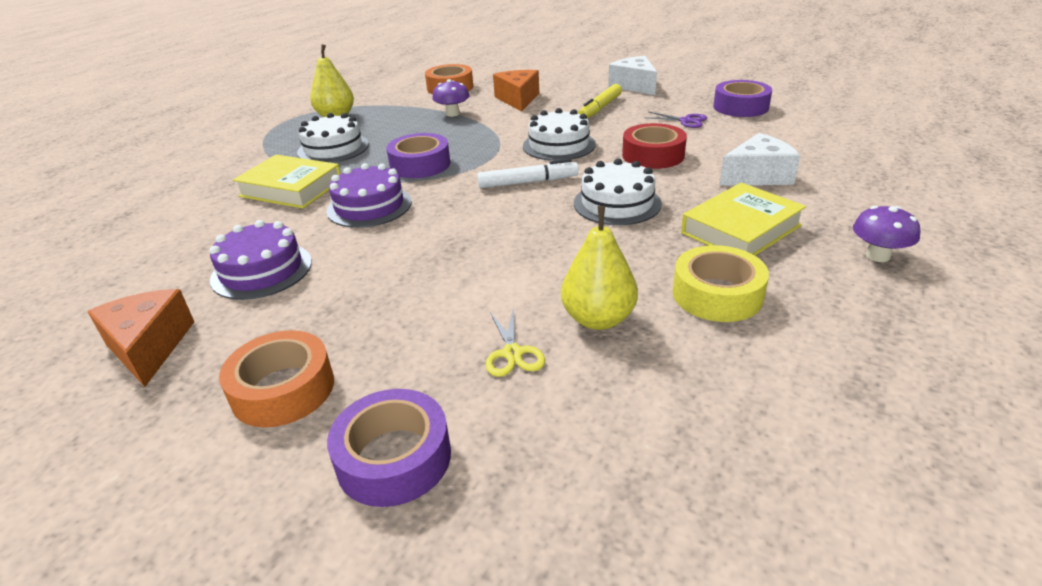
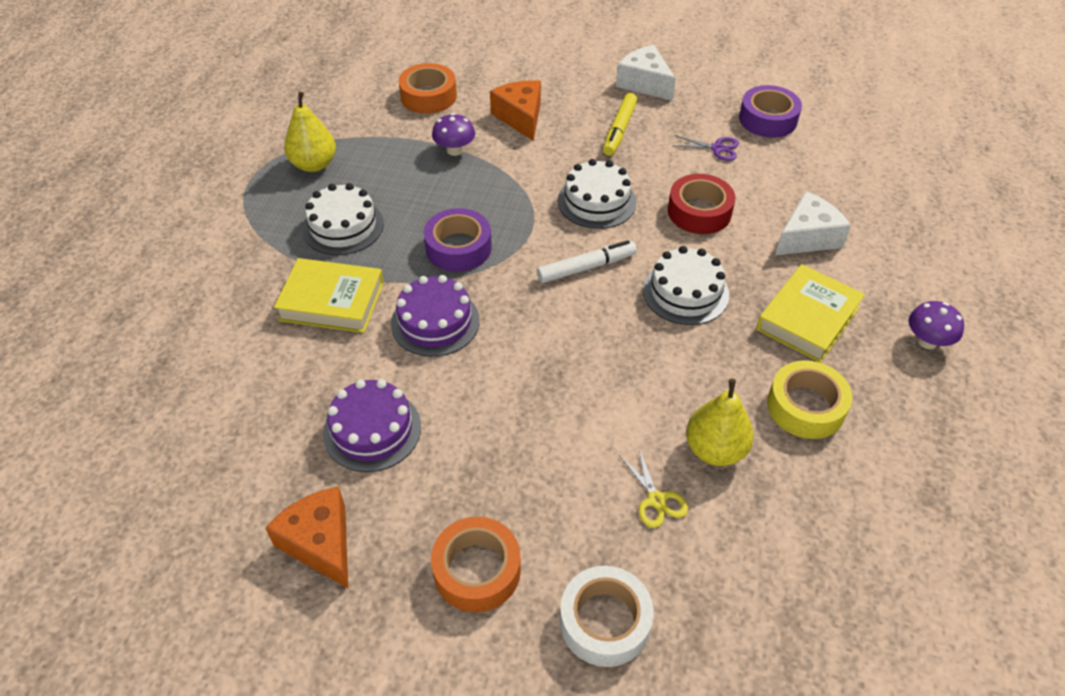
camera: 15 degrees left, 15 degrees up
(394, 458) = (605, 621): purple tape -> white tape

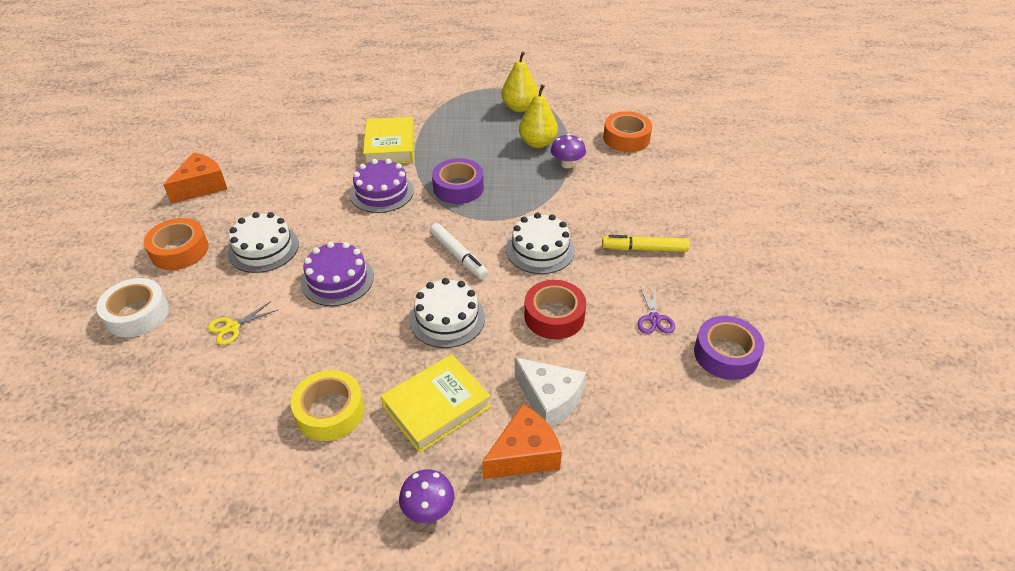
camera: 75 degrees right, 5 degrees down
(343, 226) = (461, 134): white cake -> white cake (263, 248)
(372, 430) = (285, 186): purple cake -> purple cake (337, 279)
(520, 117) = (628, 189): orange cheese -> orange cheese (524, 454)
(644, 83) = (727, 255): white cheese -> none
(715, 450) = (279, 355): yellow pear -> yellow pear (537, 143)
(808, 318) = (436, 407): yellow book -> yellow book turned 60 degrees counterclockwise

